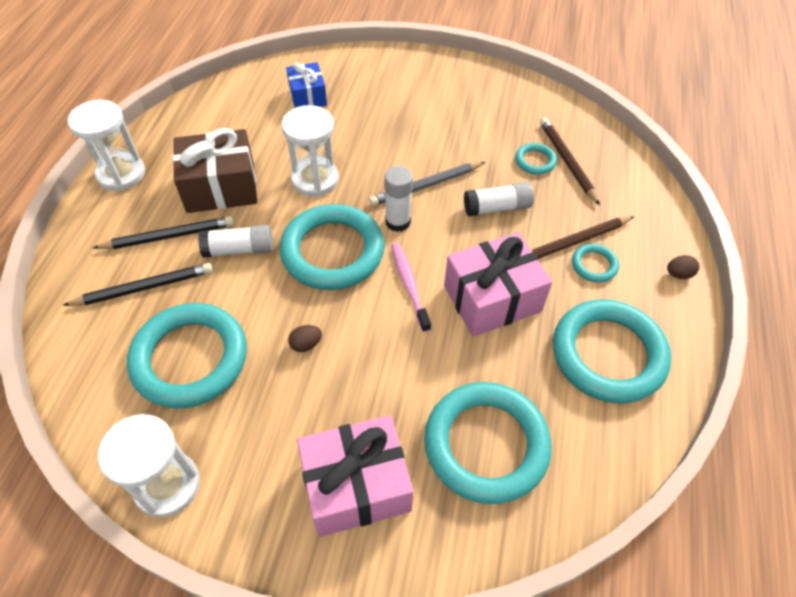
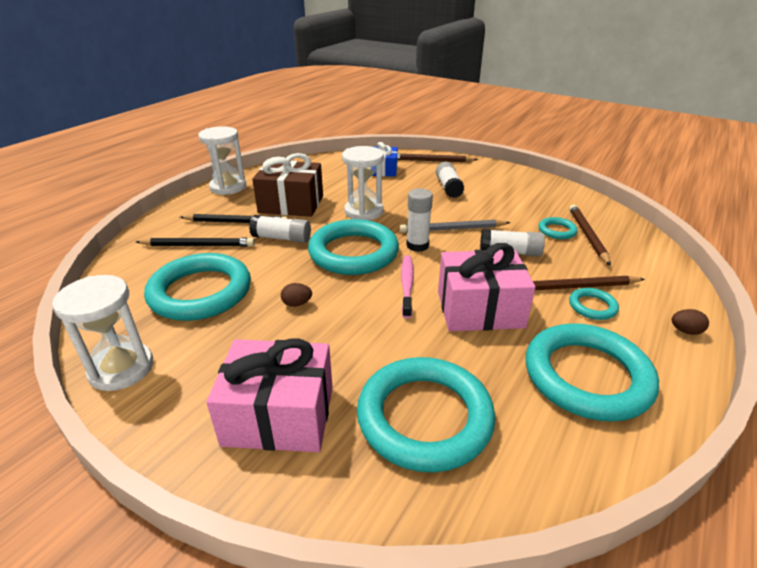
camera: 20 degrees right, 20 degrees down
(359, 65) = (431, 161): none -> brown pencil
(397, 113) = (448, 187): none -> white glue stick

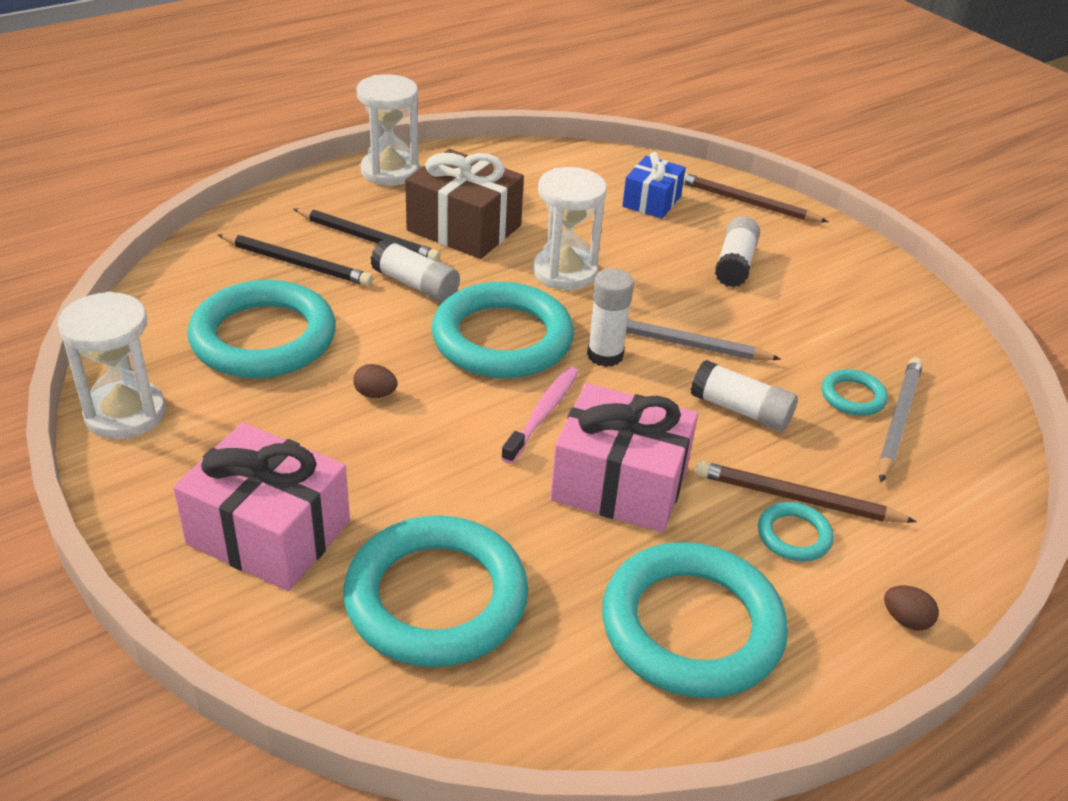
camera: 20 degrees right, 5 degrees up
(587, 236) = (898, 421): brown pencil -> grey pencil

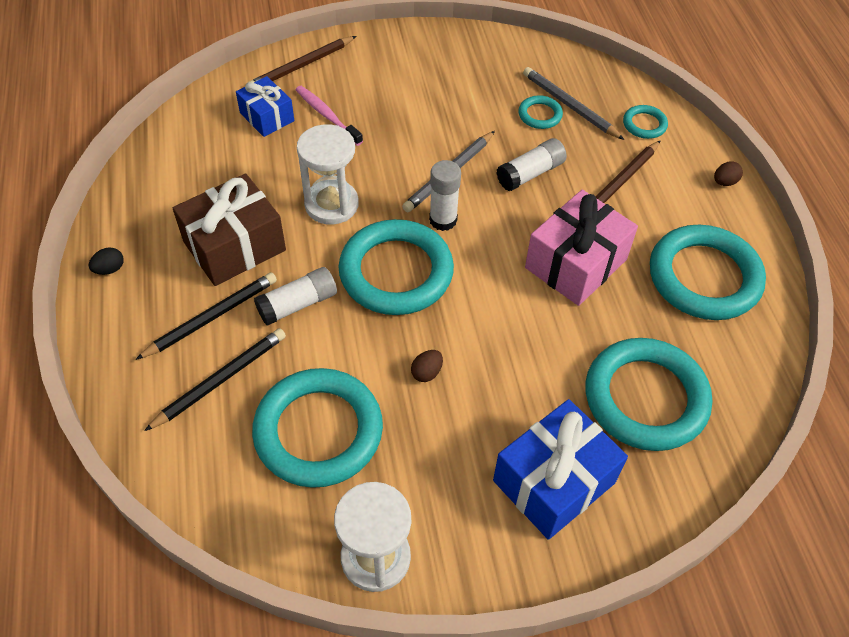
camera: 65 degrees left, 15 degrees up
(269, 533) = (554, 481): pink gift -> blue gift
(390, 171) = (110, 269): white hourglass -> black egg
(543, 414) = (491, 279): pink toothbrush -> pink toothbrush (327, 115)
(735, 264) = (374, 106): white glue stick -> none
(794, 536) = (648, 199): turquoise ring -> turquoise ring (644, 124)

